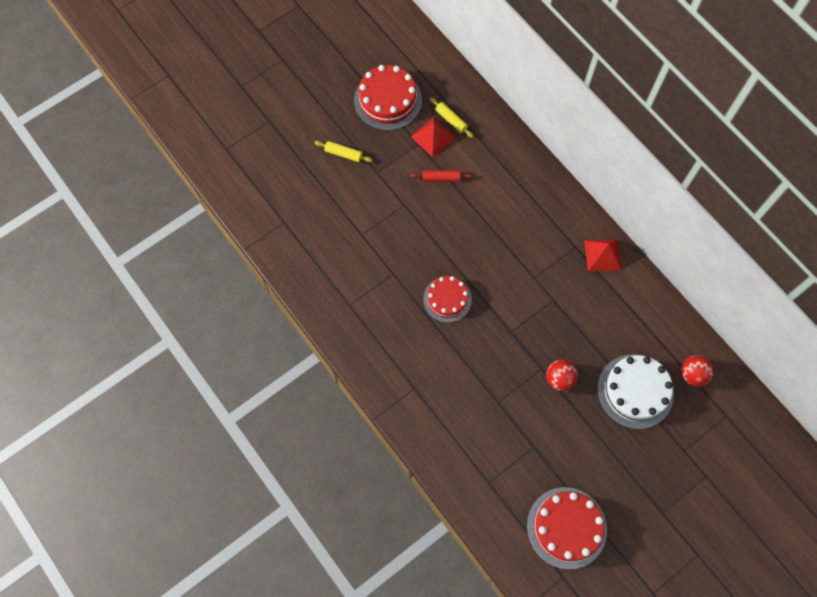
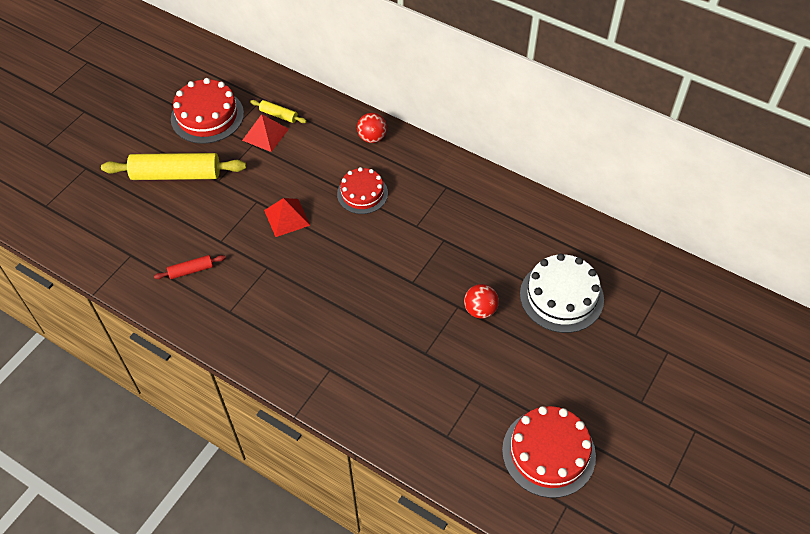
camera: 20 degrees left, 15 degrees down
(343, 154) = (176, 175): yellow rolling pin -> yellow rolling pin, size x2.14
(441, 178) = (287, 167): red rolling pin -> red rolling pin (191, 270)
(447, 299) = (333, 273): red cake -> red cake (362, 193)
(602, 254) = (476, 186): red pyramid -> red pyramid (287, 217)
(692, 374) = (611, 263): red ball -> red ball (372, 138)

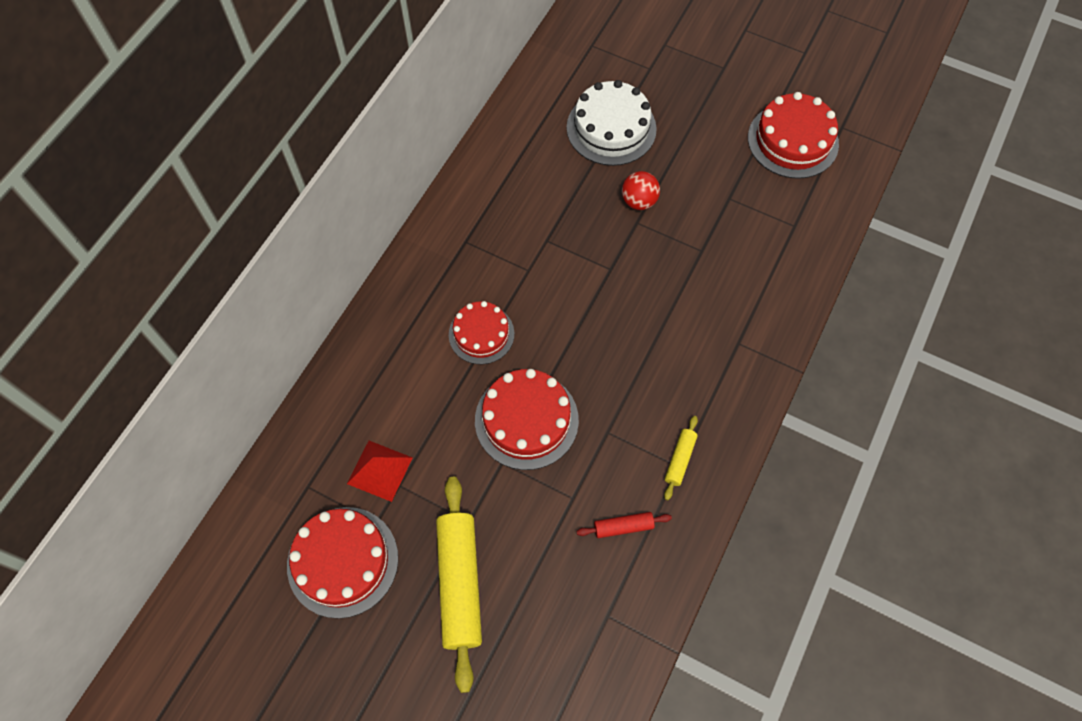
camera: 95 degrees left, 10 degrees up
(191, 270) = (623, 527): red rolling pin -> red rolling pin turned 75 degrees counterclockwise
(278, 115) = (342, 458): yellow rolling pin -> yellow rolling pin (680, 459)
(287, 217) = (526, 420): red pyramid -> red cake
(372, 138) = (385, 331): red ball -> none

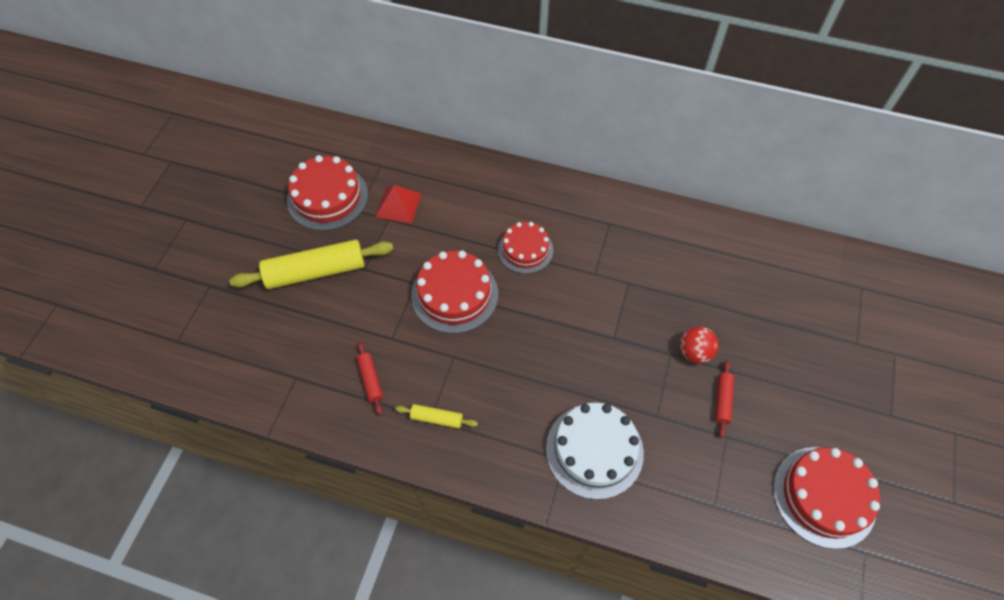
camera: 80 degrees right, 5 degrees down
(611, 128) = (769, 318): white cake -> white cake (594, 450)
(693, 191) = (722, 400): none -> red rolling pin

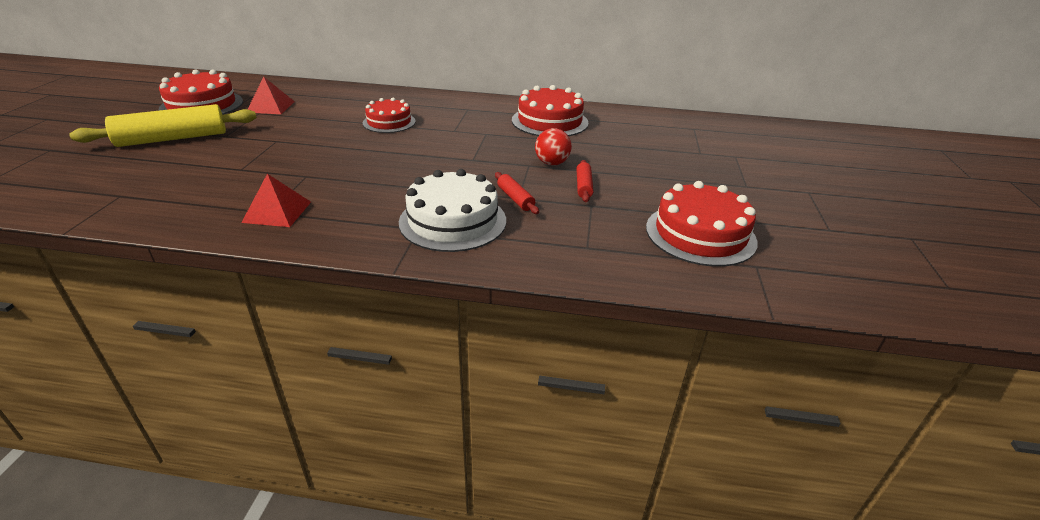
camera: 10 degrees left, 25 degrees down
(370, 380) = (208, 193): red rolling pin -> red rolling pin (515, 199)
(436, 419) = (277, 212): yellow rolling pin -> red pyramid
(454, 294) = (315, 144): red cake -> red cake (550, 121)

